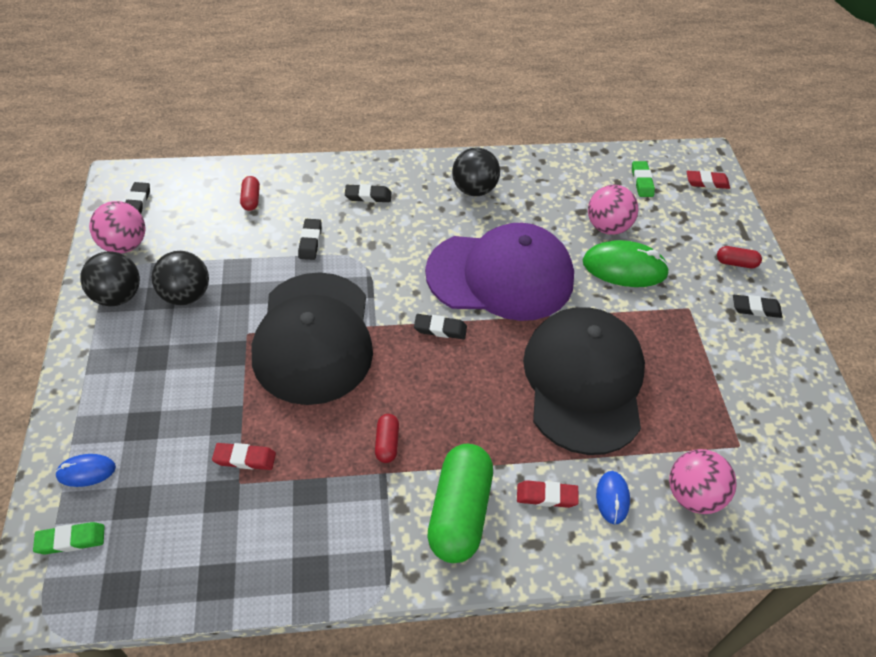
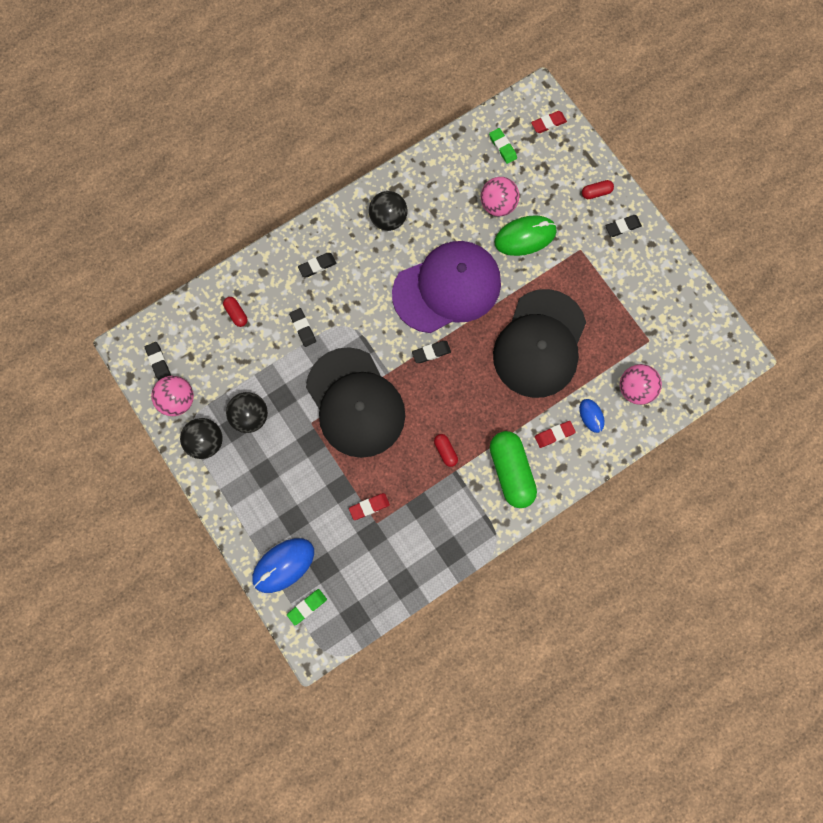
camera: 25 degrees left, 25 degrees up
(86, 472) = (283, 565): blue mouse -> blue mouse, size x1.86
(584, 381) = (539, 344): black cap -> black cap turned 135 degrees counterclockwise

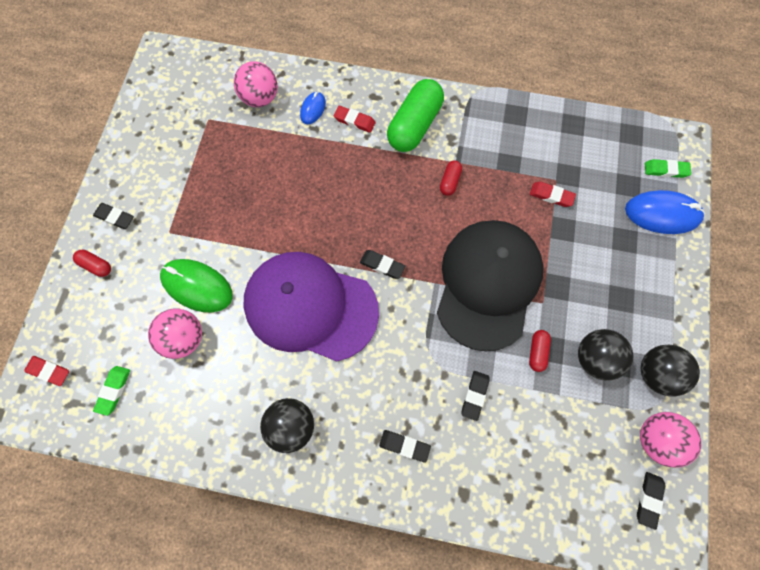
camera: 135 degrees left, 5 degrees down
(236, 314) = (527, 474): red capsule -> red capsule (537, 352)
(539, 344) = (289, 191): black cap -> none

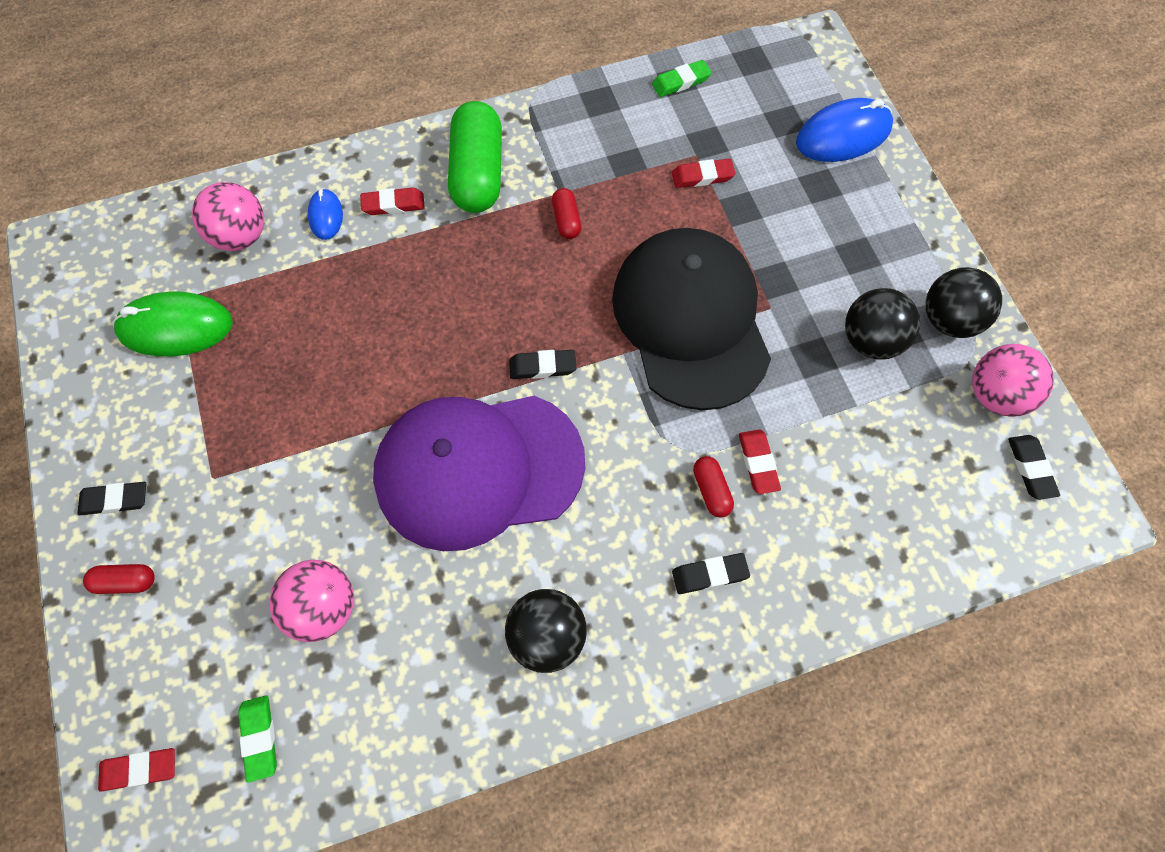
camera: 30 degrees left, 5 degrees down
(197, 286) = (300, 528): green mouse -> green mouse (176, 327)
(474, 395) = (758, 463): black eraser -> red eraser
(537, 352) = (800, 369): red capsule -> red capsule (711, 490)
(665, 170) = (816, 83): green eraser -> green eraser (681, 82)

